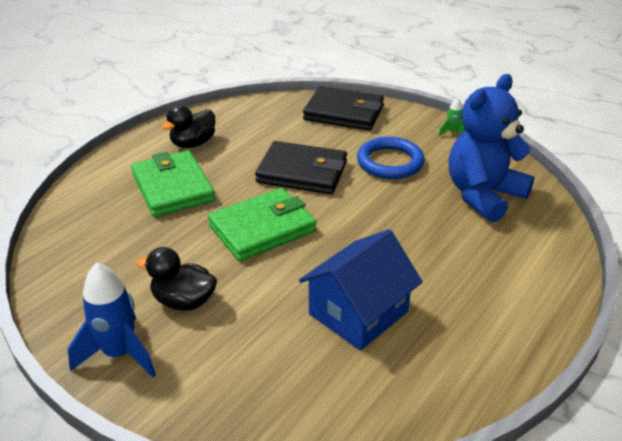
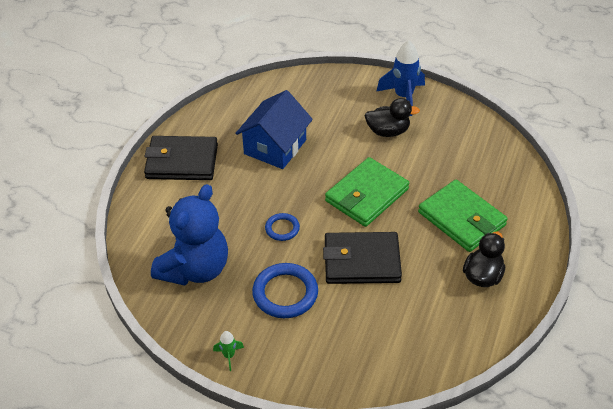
camera: 165 degrees right, 10 degrees up
(344, 113) = (354, 364): black wallet -> black wallet (182, 162)
(377, 214) = (282, 228): none -> blue ring

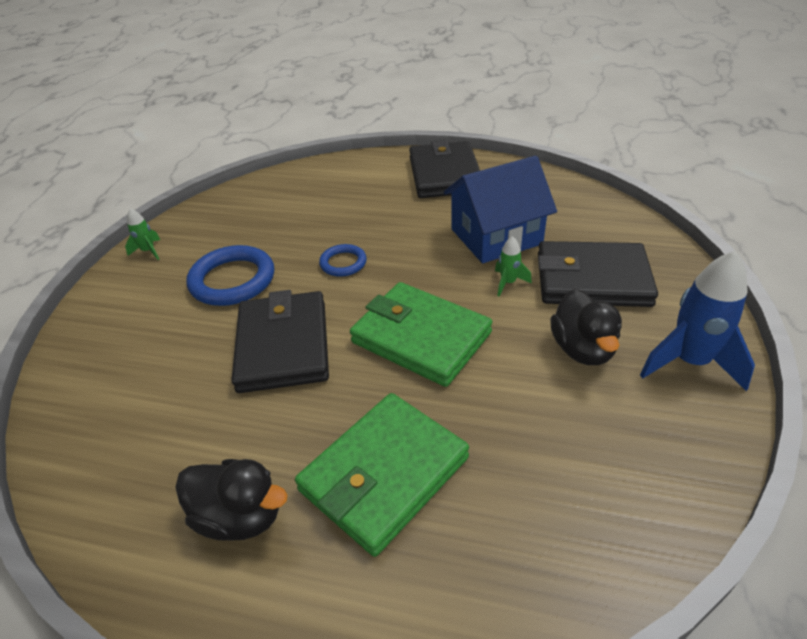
camera: 85 degrees right, 5 degrees down
(195, 269) = (277, 210): blue teddy bear -> none
(275, 147) = (496, 236): blue house -> blue house turned 45 degrees counterclockwise
(325, 149) = (508, 283): none -> green rocket
(331, 114) = (592, 280): none -> black wallet

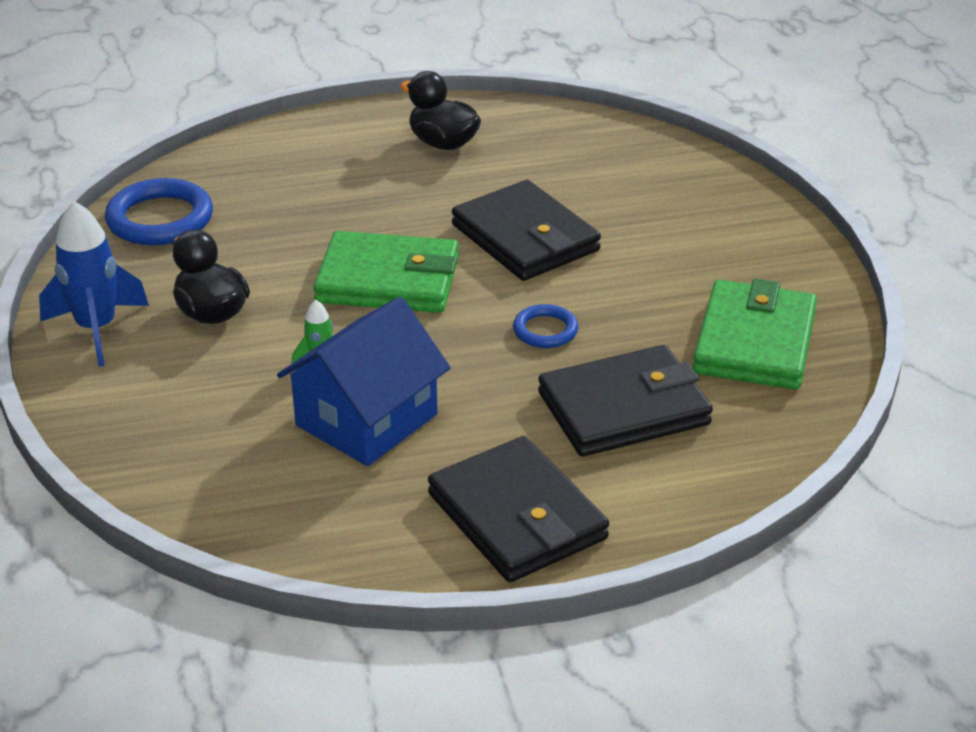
camera: 150 degrees right, 5 degrees down
(148, 251) = (811, 279): green rocket -> none
(232, 280) = (658, 277): blue ring -> blue ring (160, 219)
(240, 516) = (443, 143): black duck -> black duck turned 45 degrees clockwise
(384, 474) = (352, 187): green wallet -> green wallet (754, 342)
(592, 280) = (215, 391): black wallet -> black wallet (623, 408)

